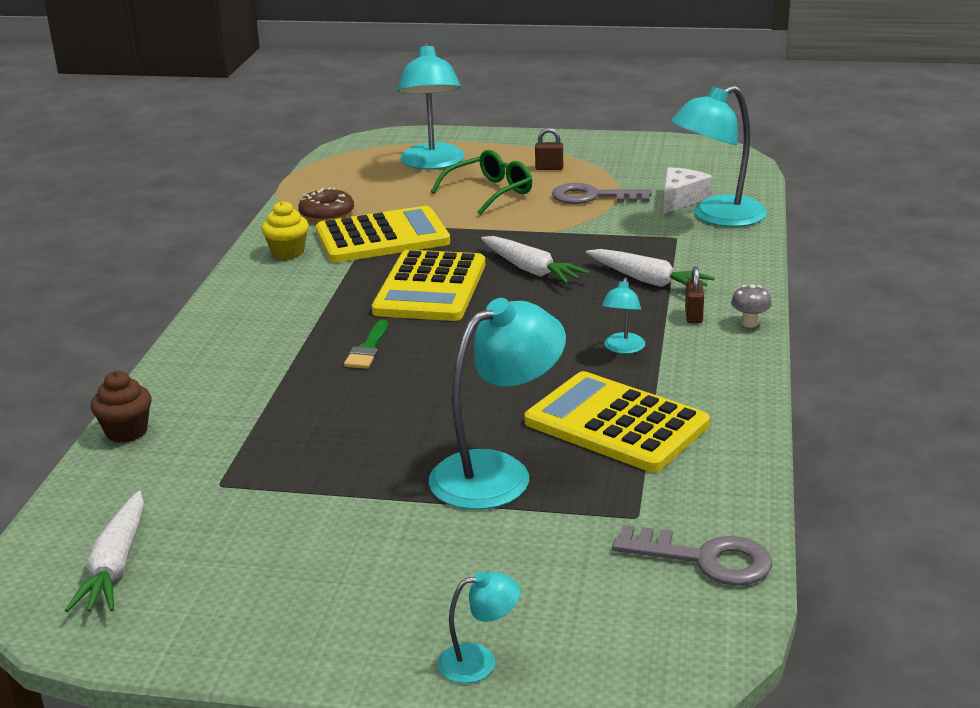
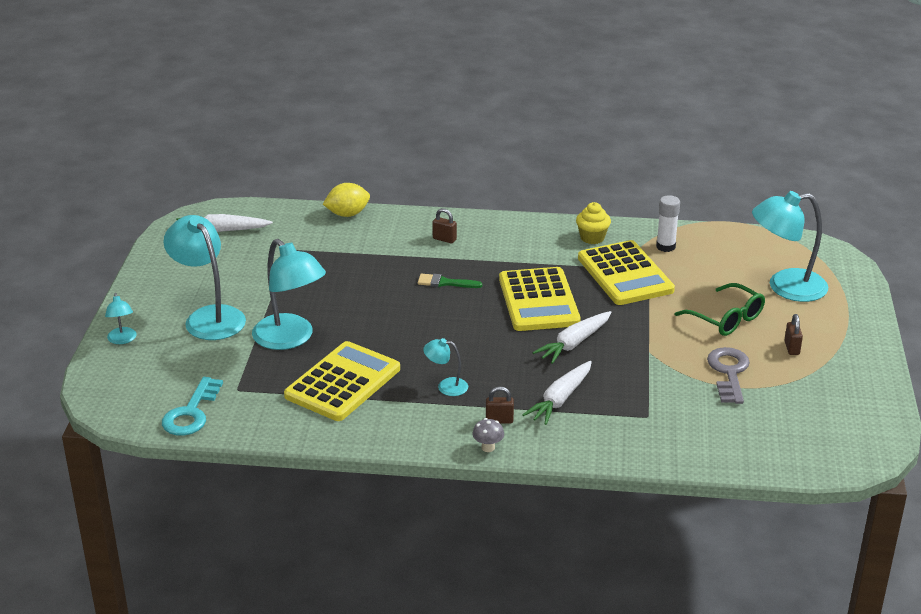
camera: 85 degrees right, 5 degrees up
(126, 432) = (347, 214): brown cupcake -> yellow lemon
(246, 349) = (444, 239): none -> brown padlock
(327, 213) = (665, 247): brown donut -> white glue stick
(430, 288) = (538, 301): yellow calculator -> yellow calculator turned 105 degrees counterclockwise
(681, 199) = (735, 422): white cheese -> none
(704, 559) = (191, 413): grey key -> turquoise key
(717, 217) = (697, 441): turquoise lamp -> turquoise lamp (209, 317)

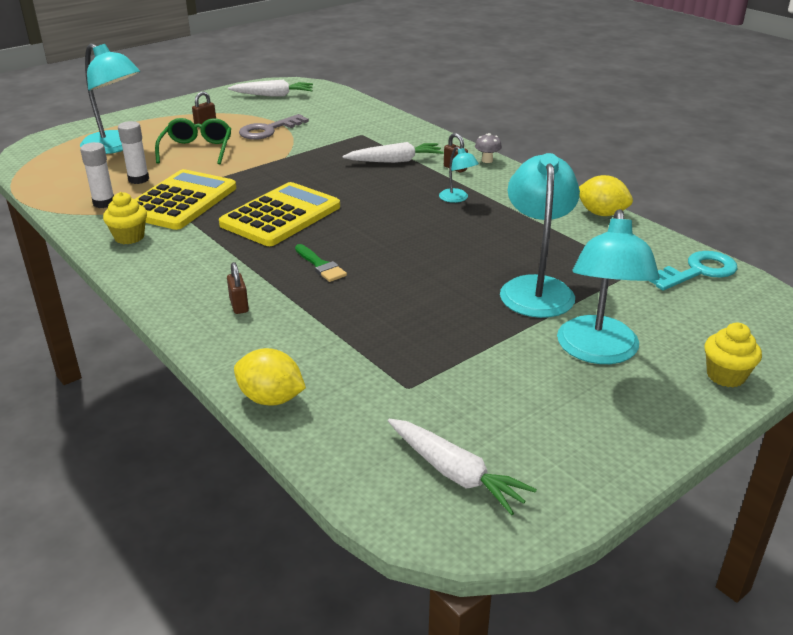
camera: 135 degrees left, 0 degrees up
(122, 340) = (726, 376): turquoise lamp -> yellow cupcake
(315, 435) = (601, 213): none -> yellow lemon
(343, 382) = (534, 235): yellow calculator -> none
(574, 343) = (319, 181): white carrot -> white carrot (273, 95)
(693, 273) = (138, 179): none -> white glue stick

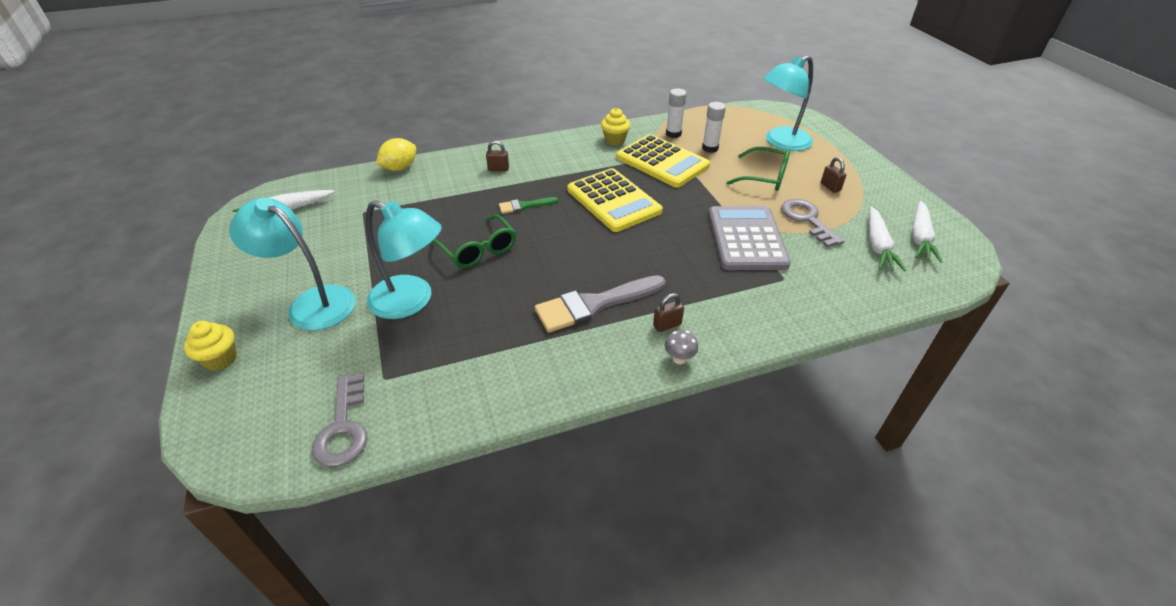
camera: 110 degrees right, 10 degrees up
(313, 150) = (746, 239): none -> grey calculator
(395, 161) = (702, 286): white carrot -> white carrot (878, 245)
(424, 273) = (478, 249): none -> green glasses
(457, 199) = (594, 305): turquoise lamp -> grey brush
(601, 213) = (500, 406): yellow lemon -> none
(697, 271) = (343, 427): turquoise key -> grey key

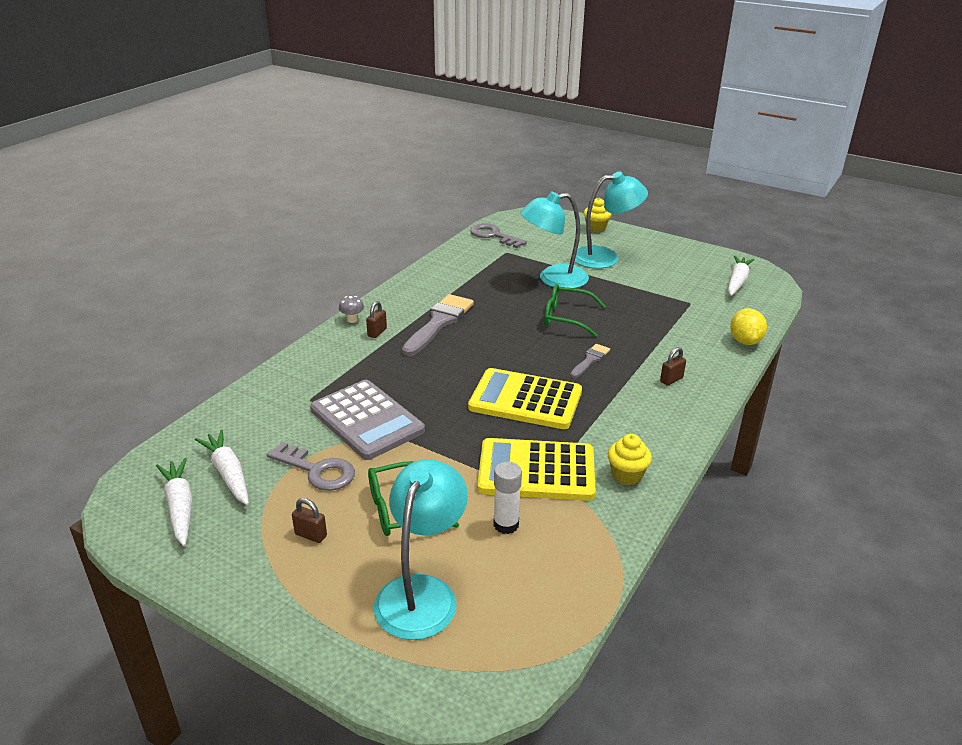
camera: 140 degrees right, 10 degrees down
(524, 206) = (590, 360): green brush -> grey brush
(673, 134) = (576, 526): white glue stick -> none

